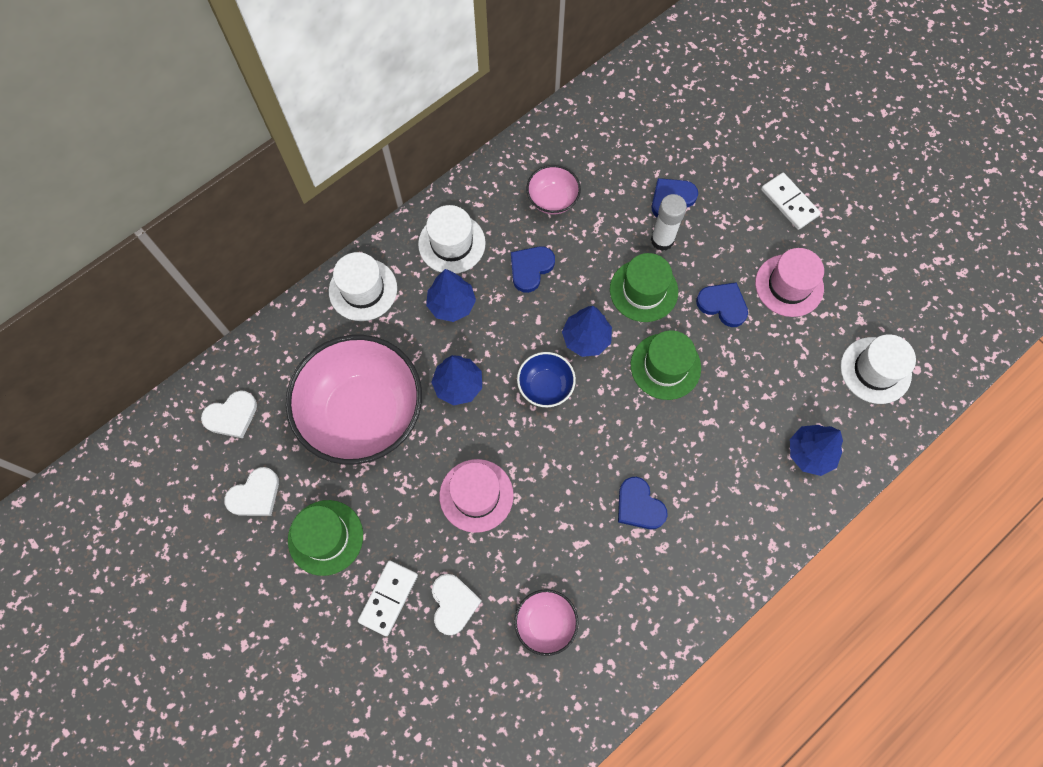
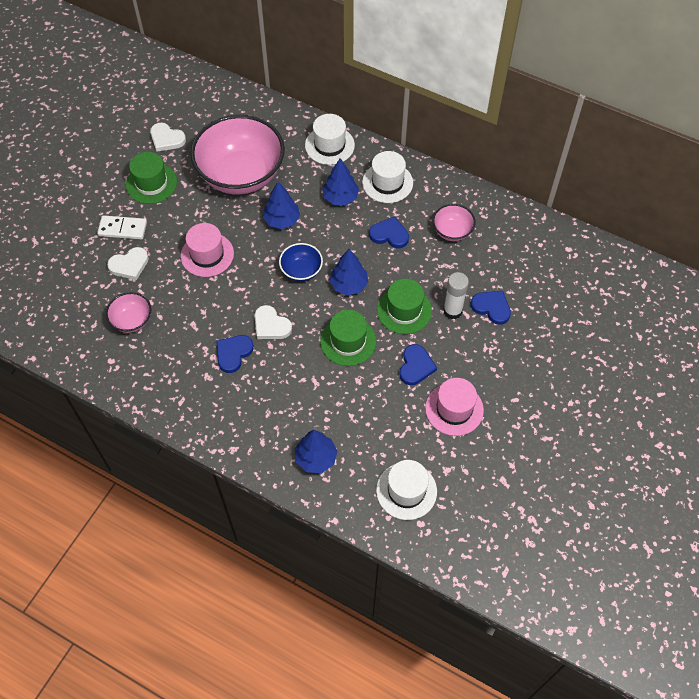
camera: 70 degrees right, 10 degrees down
(232, 416) = (214, 109): white heart -> white heart (271, 325)
(789, 202) = (530, 391): white domino -> none

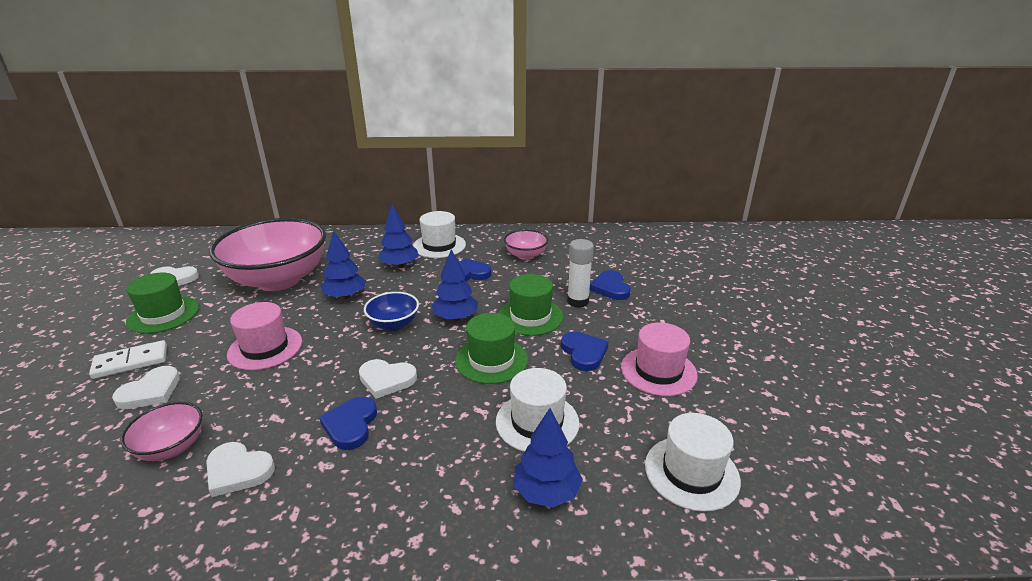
camera: 30 degrees left, 30 degrees down
(162, 357) = (238, 471): none -> white heart
(329, 145) = (365, 240): white hat -> white hat (537, 422)
(491, 307) = (610, 288): blue heart -> blue heart turned 105 degrees counterclockwise

